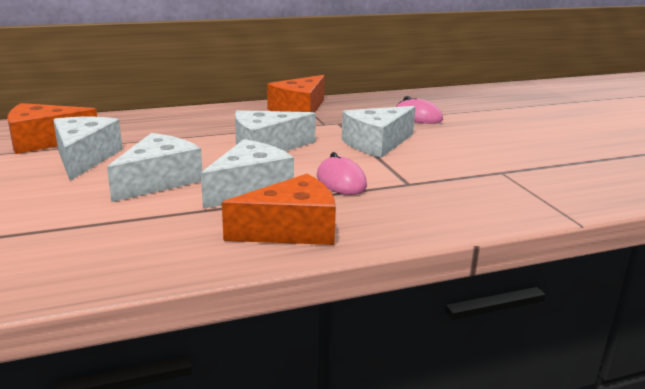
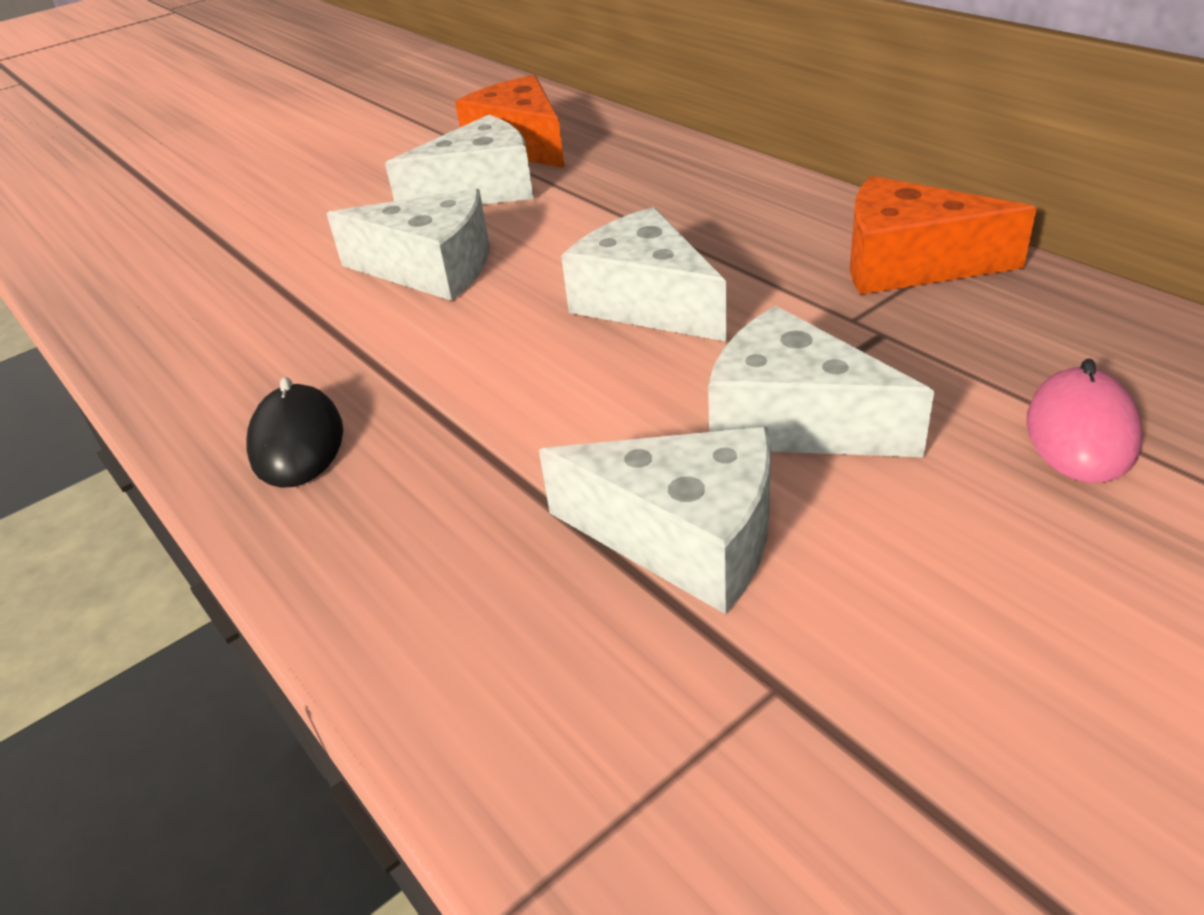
camera: 75 degrees right, 15 degrees up
(249, 188) = (444, 350): white cheese -> white cheese (685, 538)
(291, 230) = (297, 442): orange cheese -> black mouse
(341, 181) = (534, 433): pink mouse -> none

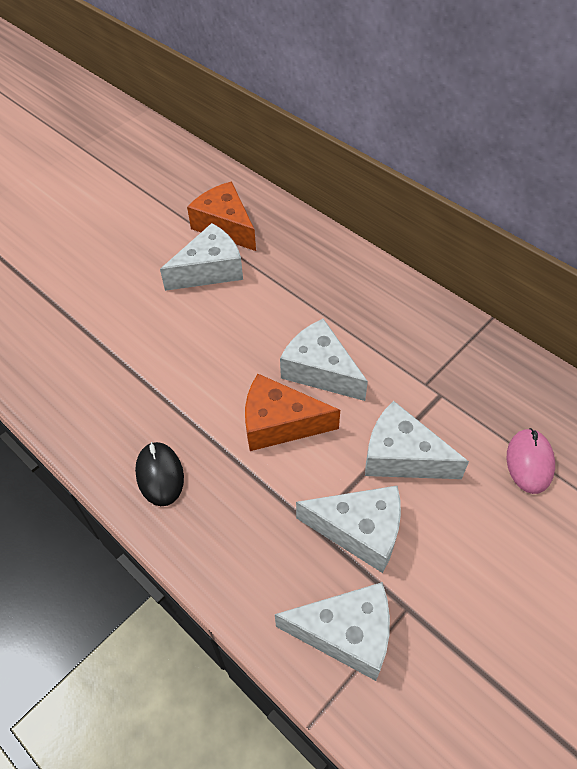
camera: 10 degrees left, 15 degrees up
(431, 269) = (197, 340): white cheese -> white cheese (346, 633)
(909, 264) = (451, 342): orange cheese -> orange cheese (279, 423)

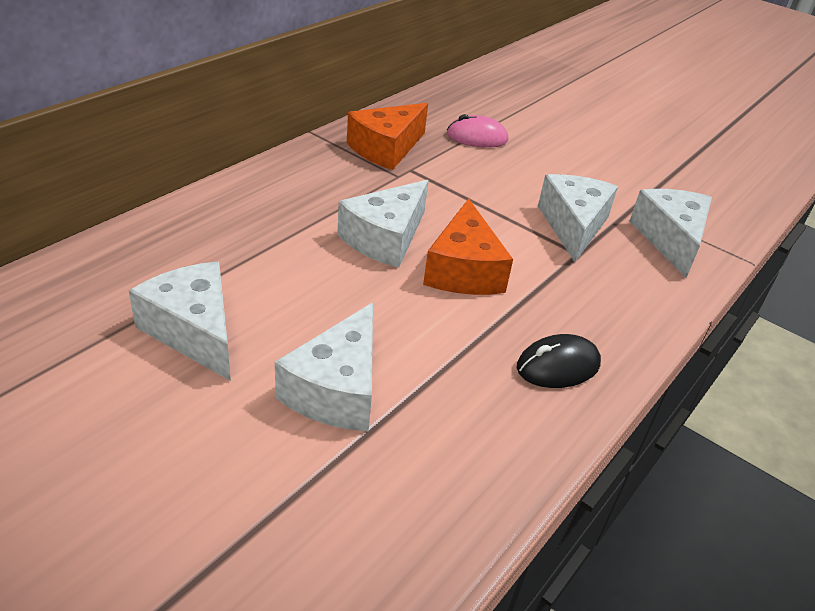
camera: 100 degrees left, 15 degrees down
(225, 226) = (93, 316): orange cheese -> orange cheese (386, 149)
(402, 456) = (487, 196): white cheese -> white cheese (337, 389)

